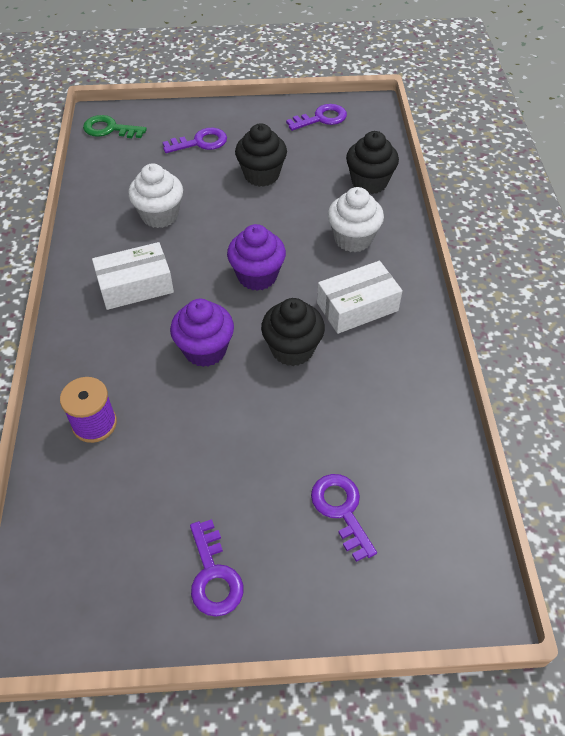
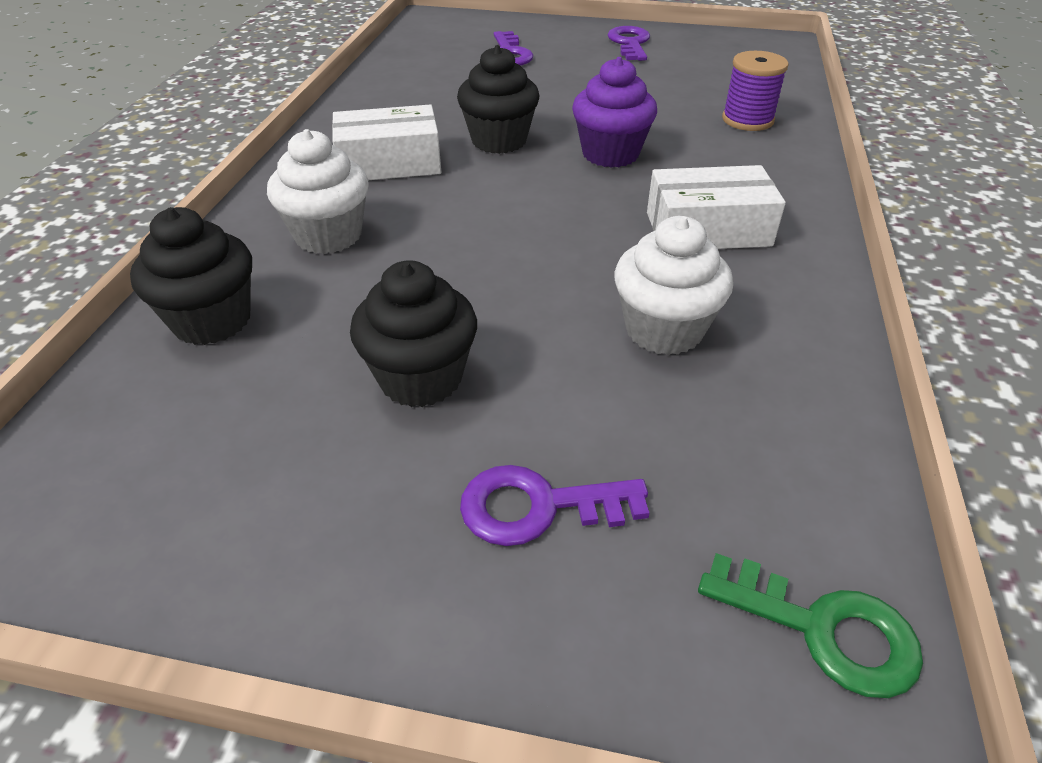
camera: 165 degrees left, 10 degrees down
(257, 276) = (511, 213): purple cupcake -> none
(321, 118) = (160, 522): purple key -> none

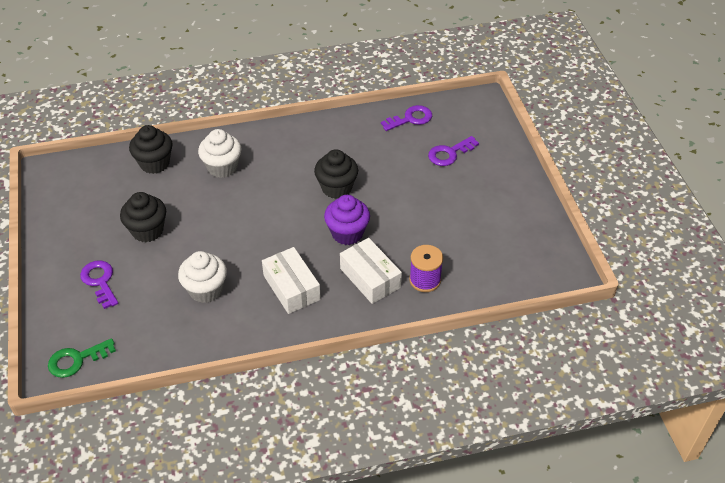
camera: 65 degrees right, 5 degrees up
(389, 163) = (291, 159): white box -> white box (370, 278)
(630, 43) = (507, 200): purple key -> purple key (410, 119)
(824, 629) = (76, 360): green key -> green key turned 60 degrees clockwise

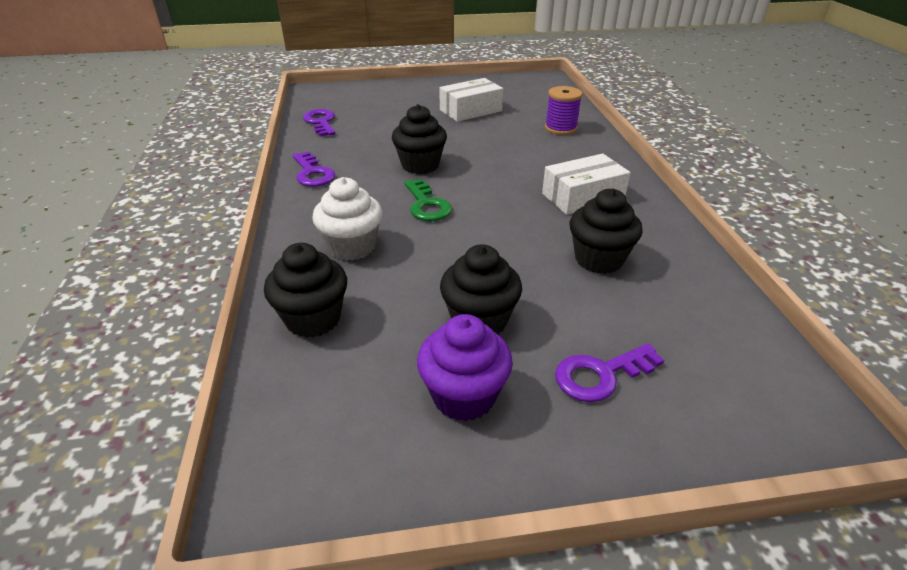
camera: 85 degrees left, 10 degrees down
(76, 360) = (782, 393): green key -> green key (427, 205)
(206, 290) = (598, 259): white cupcake -> black cupcake
(347, 233) = (495, 162): purple cupcake -> purple cupcake (464, 396)
(370, 278) = (561, 153): white box -> white box (470, 110)
(449, 153) = (385, 108): purple key -> purple key (313, 173)

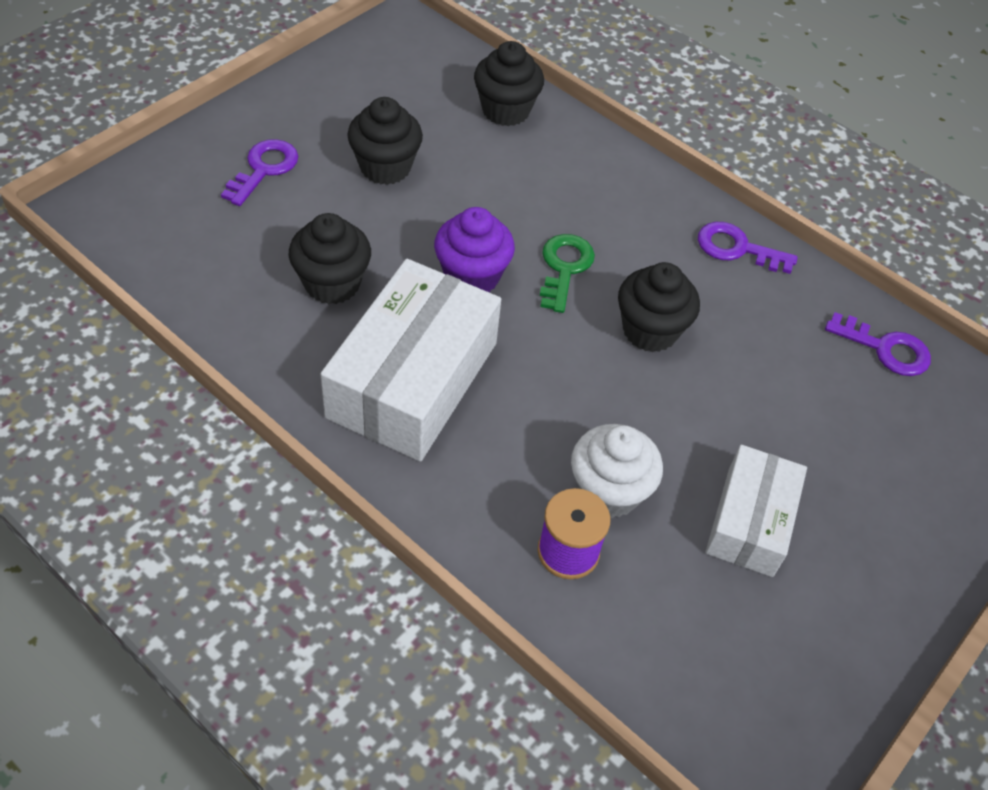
camera: 135 degrees right, 15 degrees up
(352, 247) = (564, 181): white cupcake -> white cupcake (608, 491)
(427, 205) = (564, 268): green key -> green key turned 75 degrees clockwise
(464, 396) = (347, 113): purple cupcake -> purple cupcake (472, 276)
(583, 196) = (413, 380): white box -> white box, size x1.66

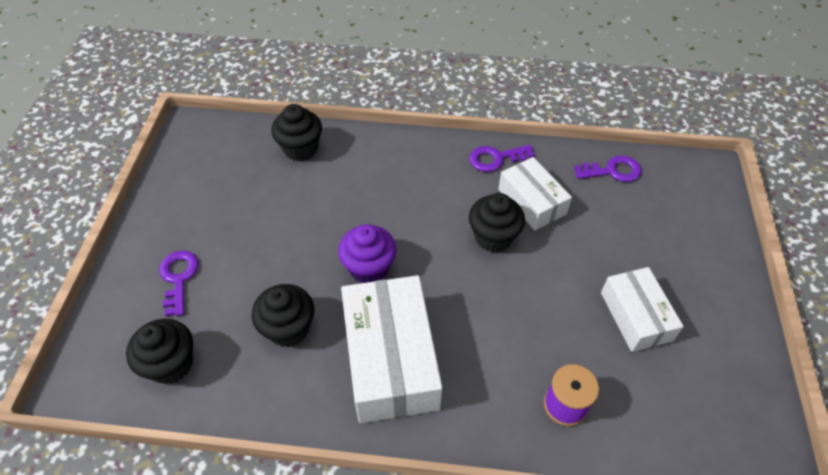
camera: 30 degrees left, 0 degrees up
(385, 167) = (257, 229): black cupcake -> black cupcake (171, 364)
(564, 268) = (416, 228): green key -> none
(608, 491) = (554, 351): white cupcake -> none
(737, 321) = (531, 202): none -> white box

